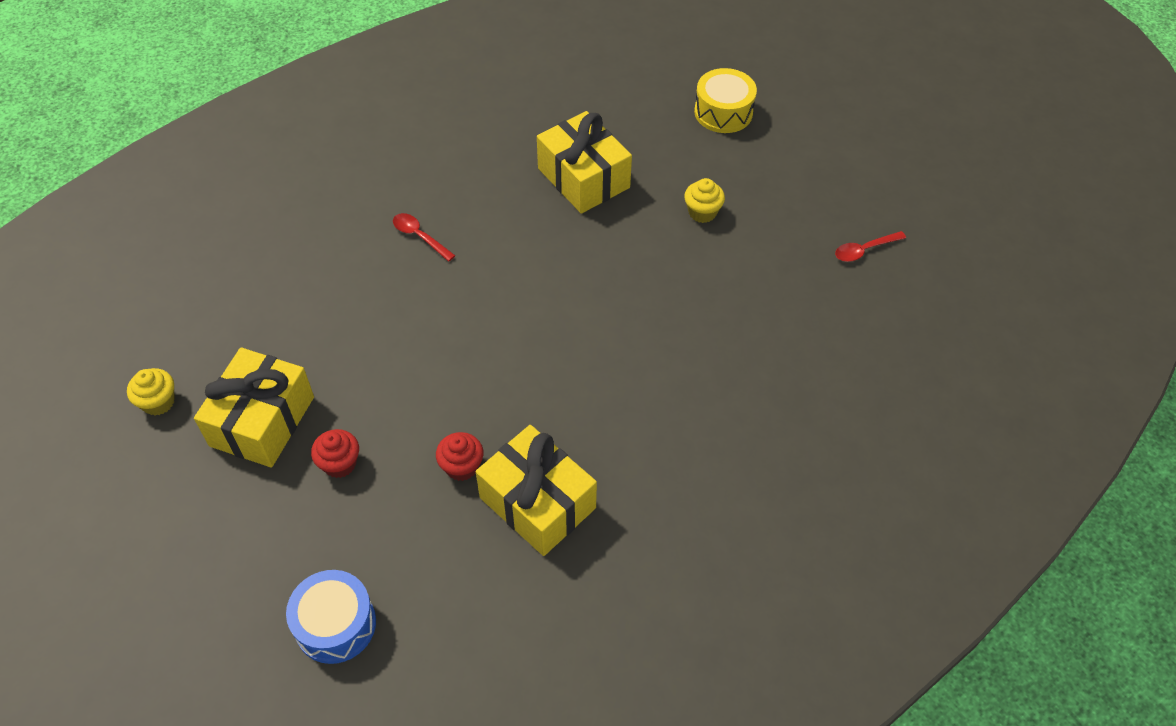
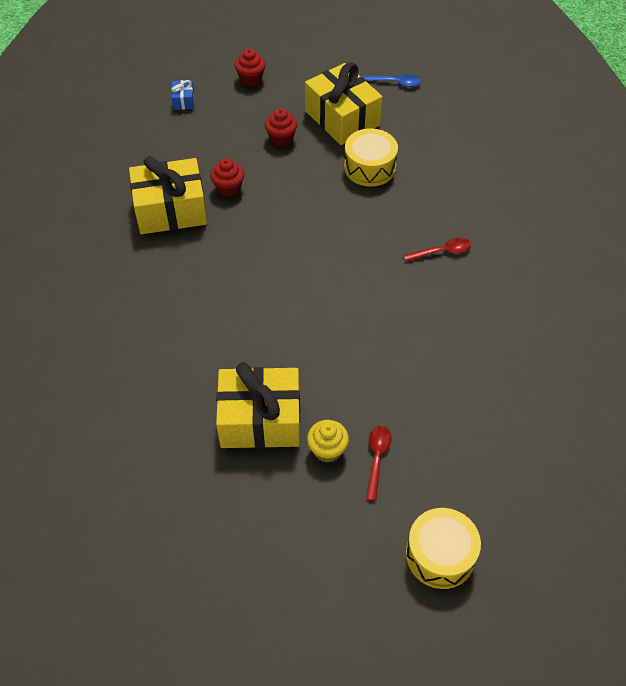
camera: 125 degrees right, 0 degrees up
(158, 402) = (394, 82): yellow cupcake -> blue spoon
(240, 570) = (251, 79): none -> red cupcake
(334, 351) = (369, 167): none -> yellow drum
(335, 624) = (183, 101): blue drum -> blue gift
(583, 178) = (430, 386): yellow gift -> yellow gift (260, 420)
(864, 250) = (187, 549): red spoon -> red spoon (377, 459)

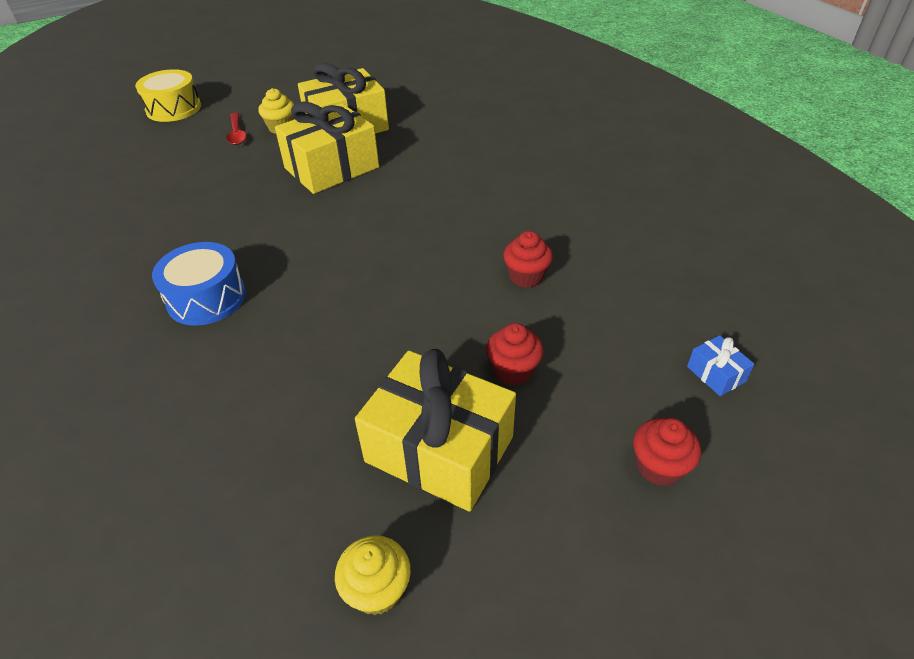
camera: 155 degrees right, 10 degrees down
(171, 210) = (569, 232): yellow gift -> yellow gift (332, 168)
(369, 167) = (349, 376): yellow drum -> none
(394, 82) = (377, 589): blue spoon -> yellow cupcake
(441, 252) = (206, 298): red spoon -> blue drum

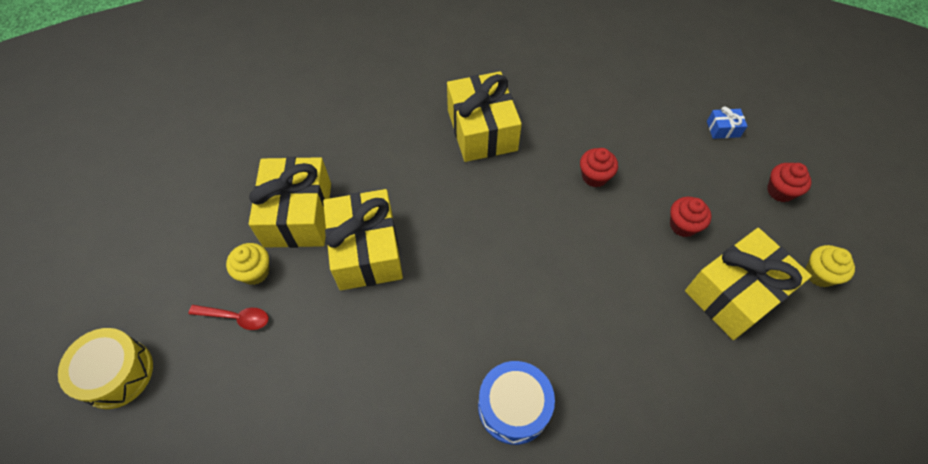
camera: 65 degrees left, 15 degrees up
(377, 589) = (826, 364): yellow cupcake -> yellow cupcake (819, 274)
(520, 185) = (482, 130): none -> yellow gift

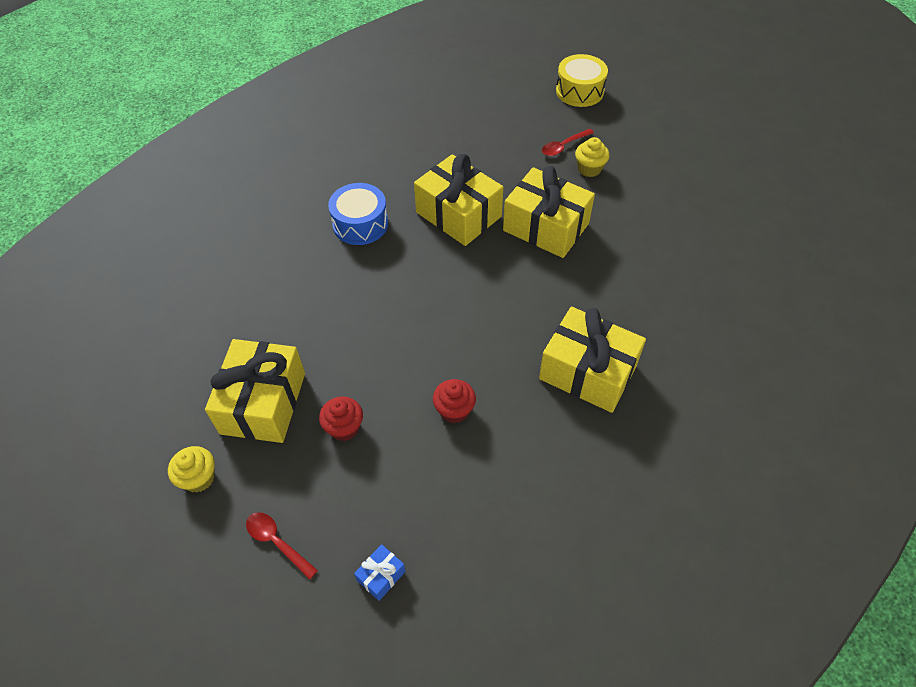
camera: 135 degrees right, 5 degrees down
(298, 214) = (617, 211): yellow gift -> yellow gift (458, 214)
(780, 191) = (277, 542): red cupcake -> red spoon

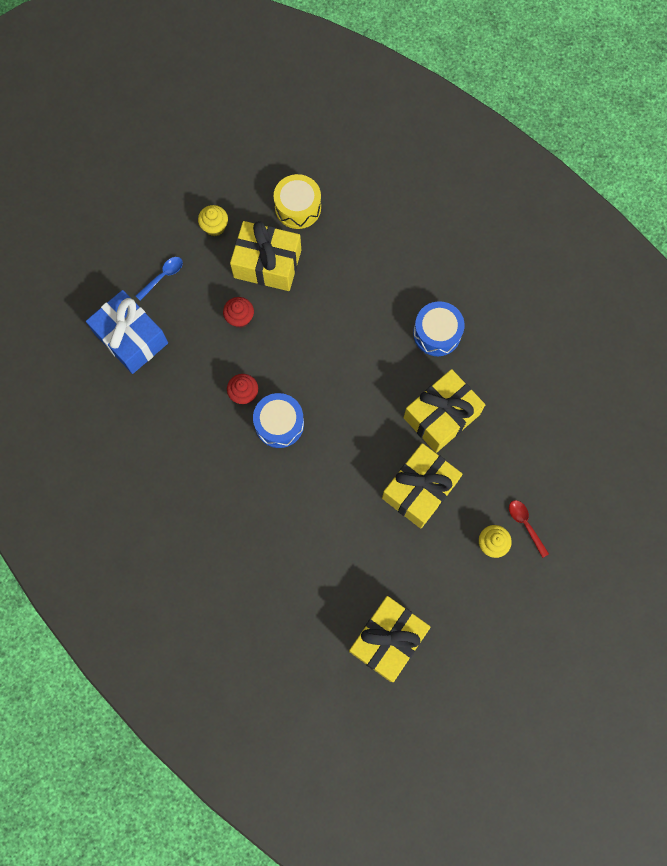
camera: 95 degrees right, 20 degrees up
(277, 542) = (163, 276): red spoon -> blue spoon
(381, 576) = (131, 338): blue gift -> blue gift, size x2.41
(490, 366) = (279, 424): none -> blue drum
(579, 91) = (611, 557): yellow drum -> yellow drum (298, 207)
(587, 372) = (264, 496): yellow gift -> yellow gift (387, 639)

